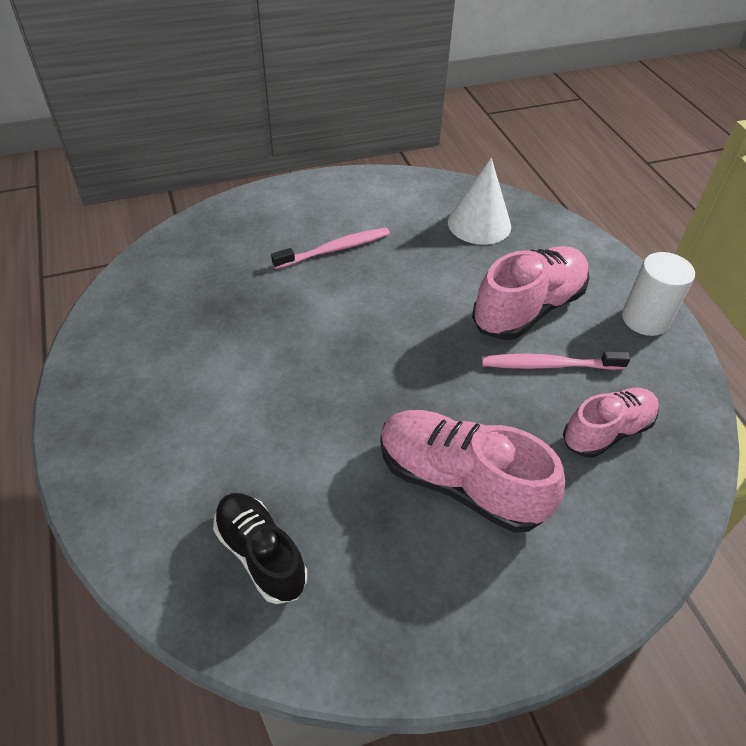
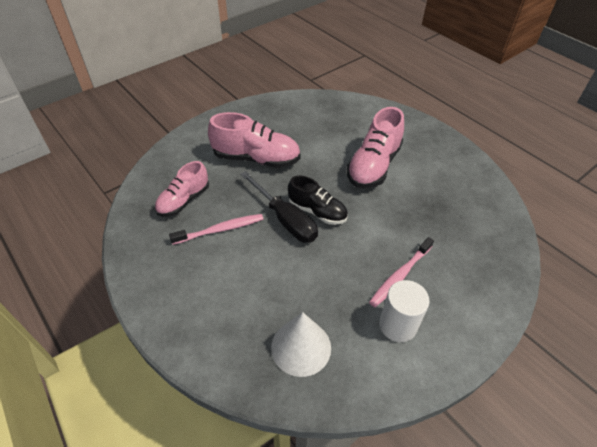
camera: 160 degrees right, 0 degrees up
(261, 554) = (326, 117): black shoe -> black shoe (317, 211)
(447, 353) = (285, 219): none -> black screwdriver
(528, 309) = (240, 268): pink shoe -> pink shoe (373, 166)
(645, 319) = (153, 286): white cylinder -> white cylinder (398, 325)

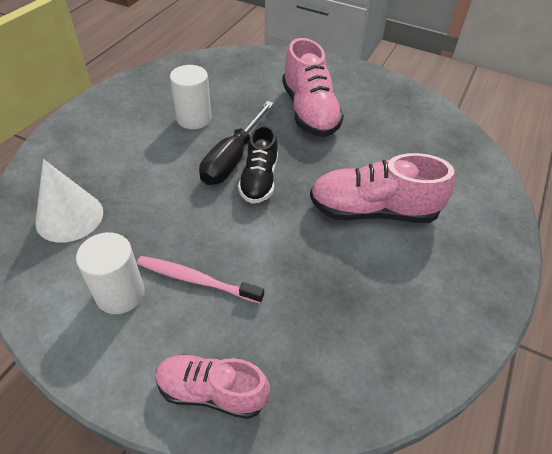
camera: 65 degrees right, 0 degrees up
(184, 200) = (218, 85): pink shoe -> pink shoe (212, 392)
(220, 230) = (194, 118): pink toothbrush -> white cylinder

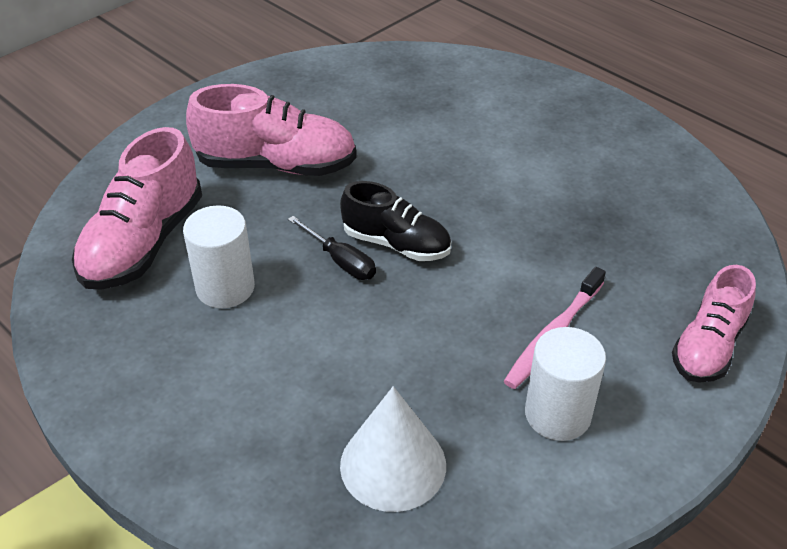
camera: 70 degrees left, 5 degrees down
(233, 158) = (340, 261): black screwdriver -> black screwdriver, size x0.58
(373, 211) = (488, 161): pink shoe -> pink shoe (144, 243)

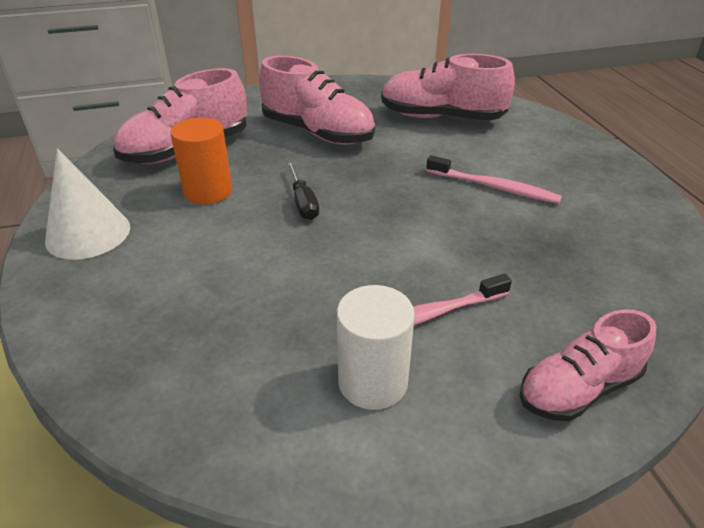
camera: 30 degrees right, 5 degrees down
(225, 288) = (208, 191): white cylinder -> orange cylinder
(393, 98) = (441, 117): none -> pink shoe
(393, 465) = (198, 357): white cone -> white cone (88, 233)
(396, 244) = (355, 205): black shoe -> none
(508, 171) = (493, 187): none -> pink toothbrush

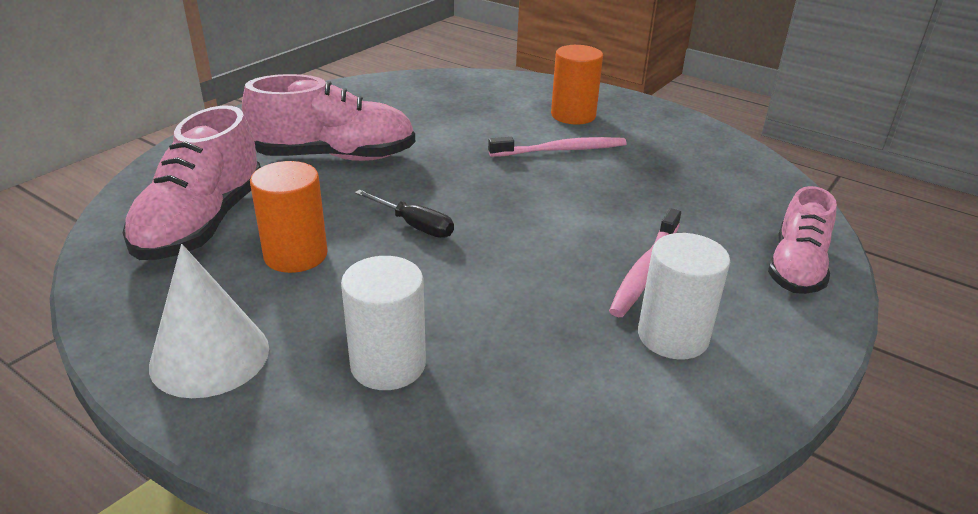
camera: 40 degrees left, 5 degrees down
(162, 290) = (388, 364): none -> white cylinder
(441, 117) = (438, 105): pink shoe -> none
(547, 161) = (573, 115): none -> orange cylinder

